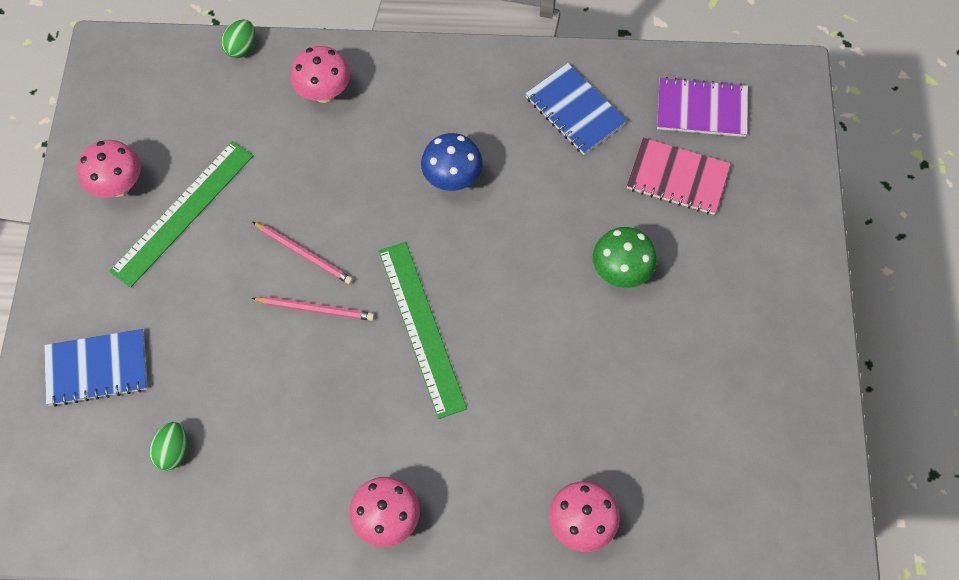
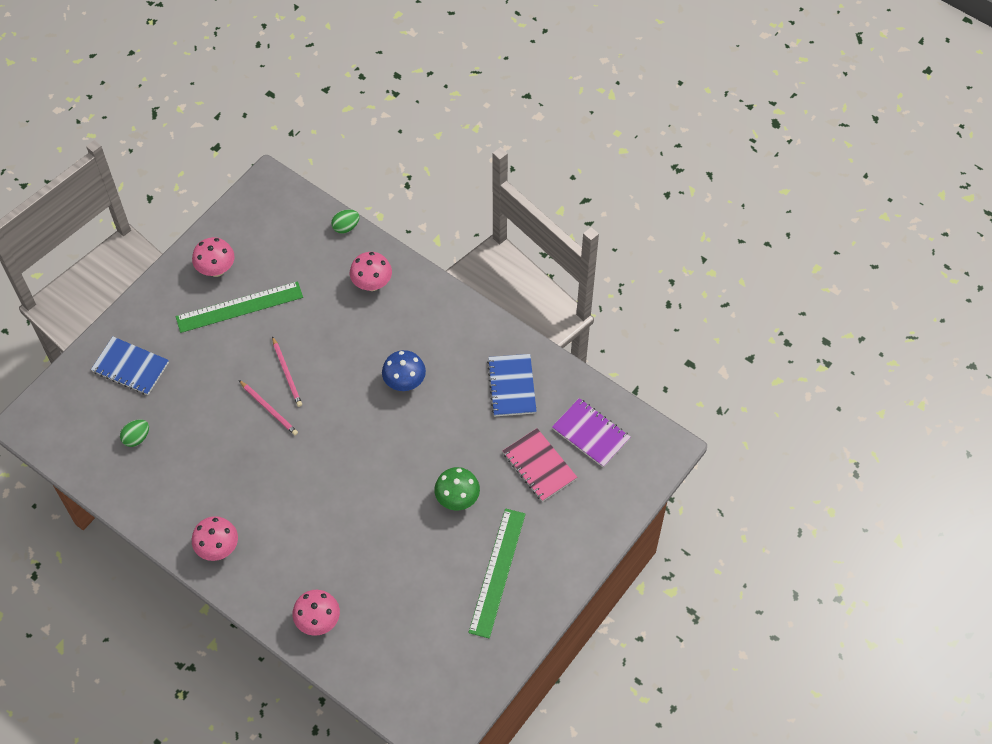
camera: 35 degrees right, 5 degrees down
(421, 328) = (318, 457): green ruler -> green ruler (497, 572)

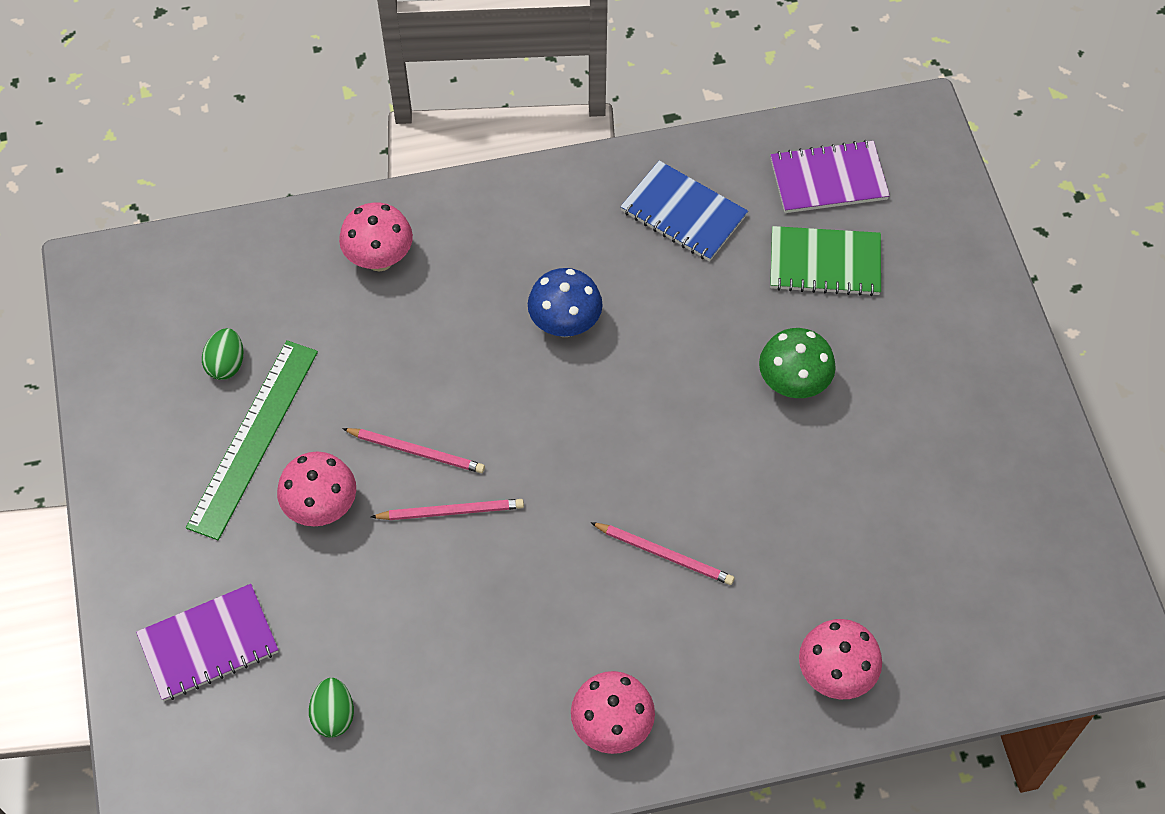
camera: 50 degrees left, 0 degrees up
(130, 367) = (209, 644): blue notebook -> purple notebook
(216, 270) = (164, 425): pink mushroom -> pink mushroom (322, 508)
(320, 509) = (664, 555): none -> pink pencil
(346, 227) = (261, 229): green egg -> green egg (226, 364)
(497, 572) = (937, 413): green ruler -> none
(539, 466) = (825, 263): pink notebook -> green notebook

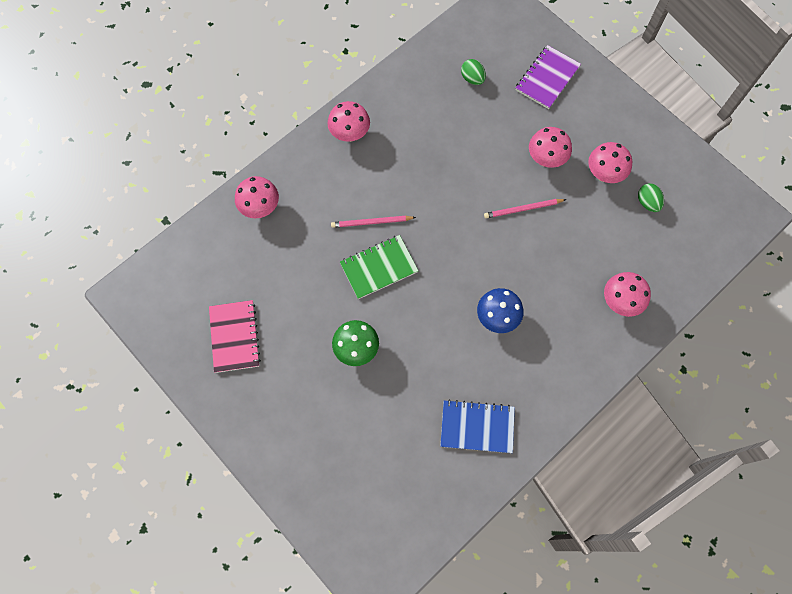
camera: 150 degrees right, 10 degrees up
(253, 438) = (604, 174): green ruler -> pink mushroom
(451, 511) = (485, 189): pink pencil -> none
(825, 263) = (378, 439): green notebook -> green notebook (379, 268)
(828, 179) = (406, 502): purple notebook -> none
(968, 492) = (234, 337): none -> pink notebook

